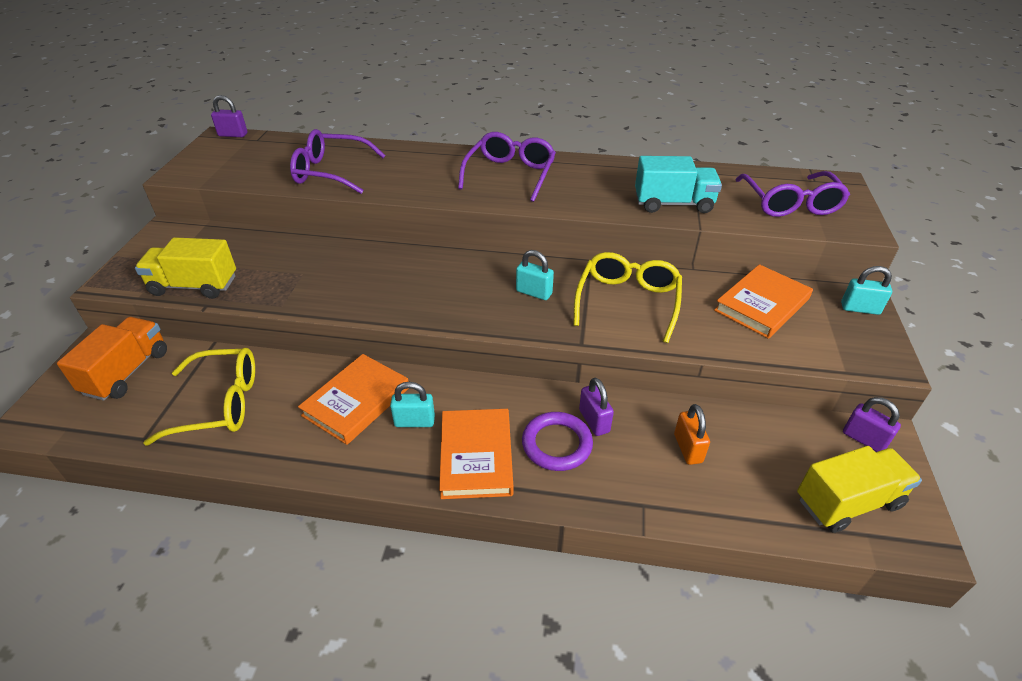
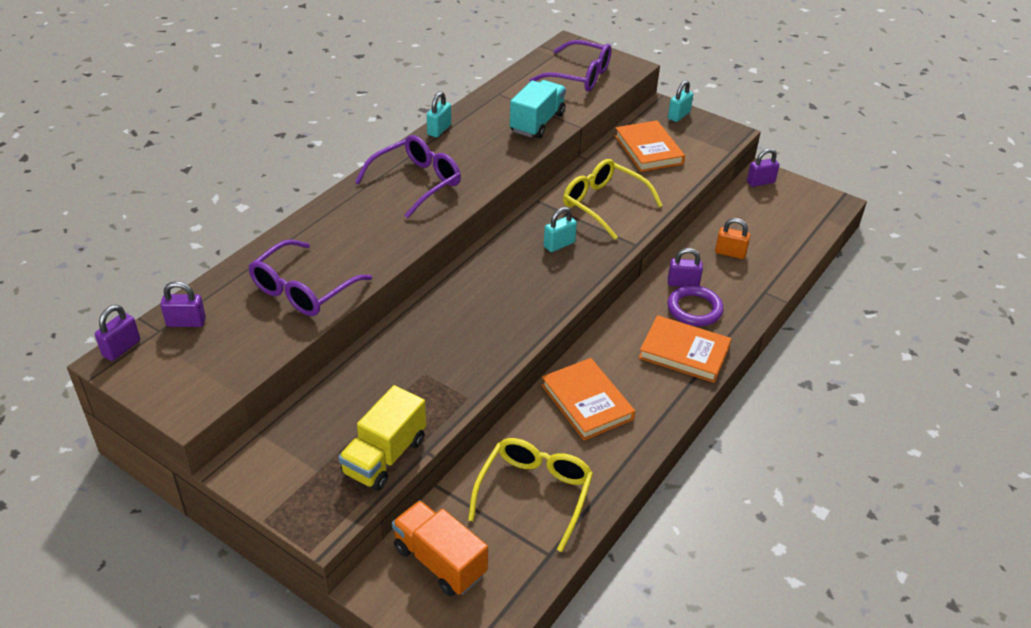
camera: 65 degrees left, 0 degrees up
(269, 145) = (186, 322): none -> purple padlock
(414, 421) = (630, 374): turquoise padlock -> turquoise padlock (439, 130)
(510, 174) = (416, 182): purple glasses -> purple glasses turned 90 degrees clockwise
(848, 502) = (801, 213): yellow truck -> none

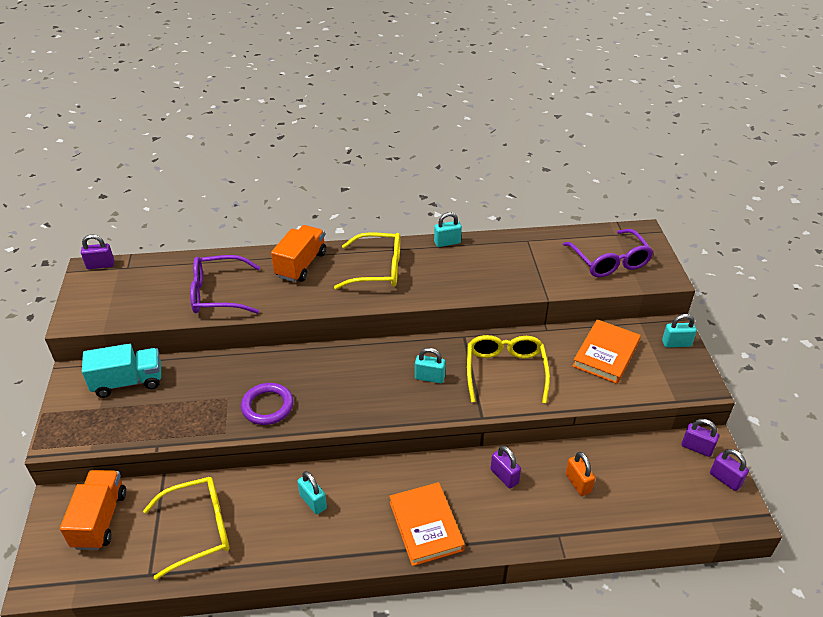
camera: 50 degrees right, 0 degrees up
(186, 322) = (143, 272): purple padlock -> purple padlock (725, 479)
(341, 219) = (301, 265): none -> orange truck
(384, 456) = (136, 429): yellow truck -> none
(416, 182) = (378, 269): purple glasses -> yellow glasses
(537, 123) = (521, 278): turquoise truck -> turquoise truck (128, 382)
(587, 402) = (313, 502): orange book -> turquoise padlock
(694, 309) = (482, 502): purple ring -> purple ring (267, 406)

